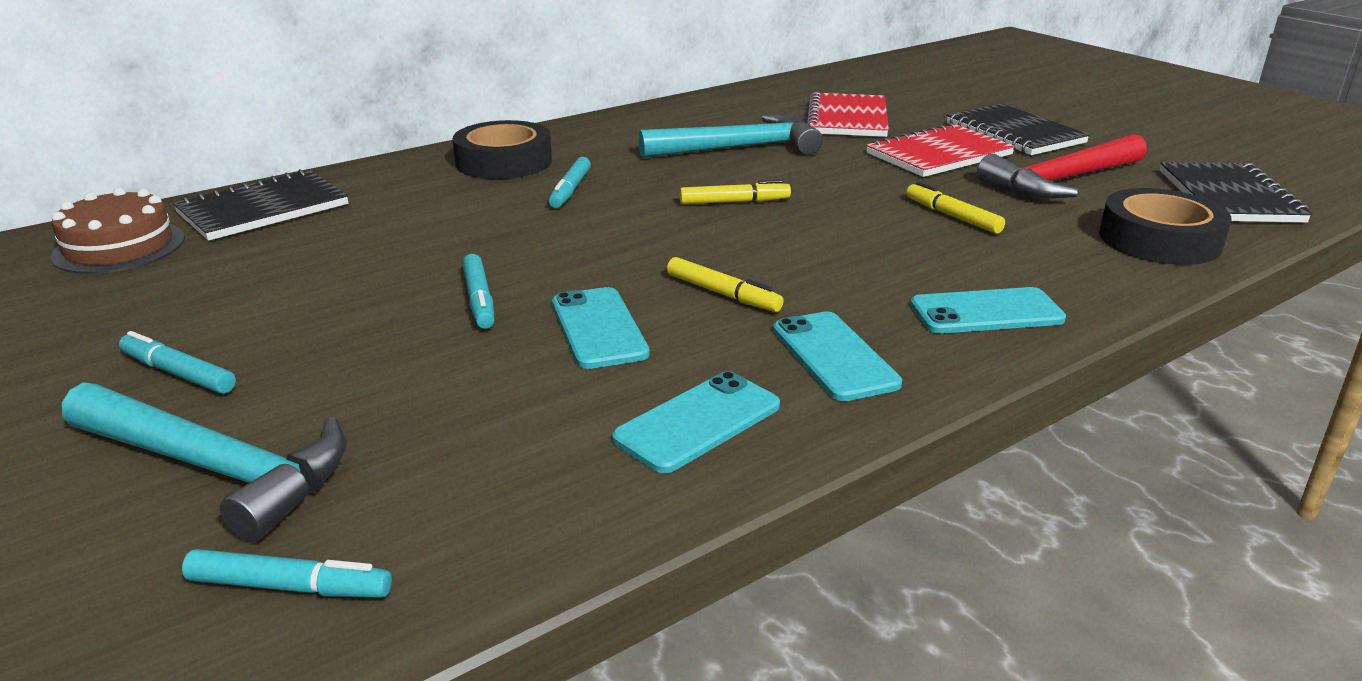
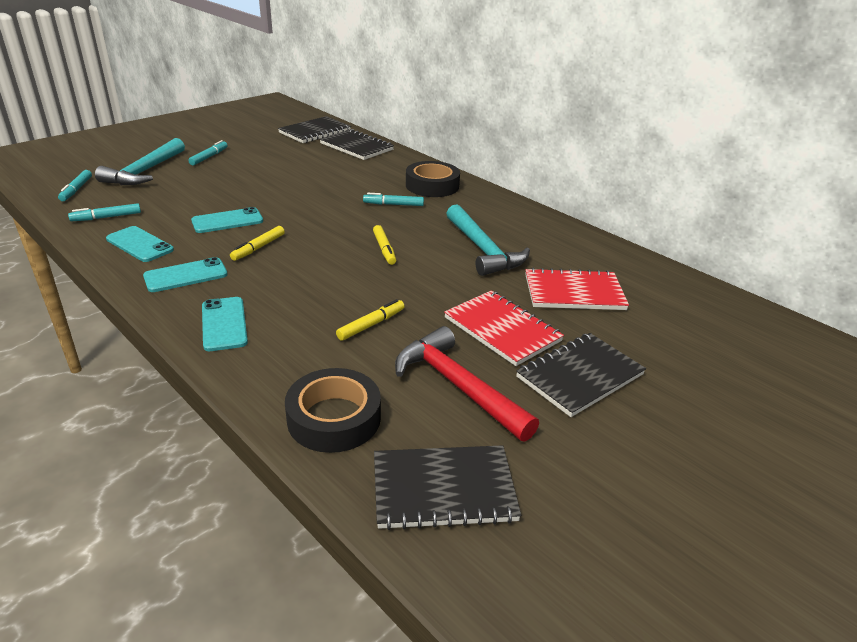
camera: 80 degrees right, 5 degrees up
(119, 247) = (315, 132): brown cake -> black notebook
(479, 300) = (260, 196): turquoise marker -> turquoise marker (106, 217)

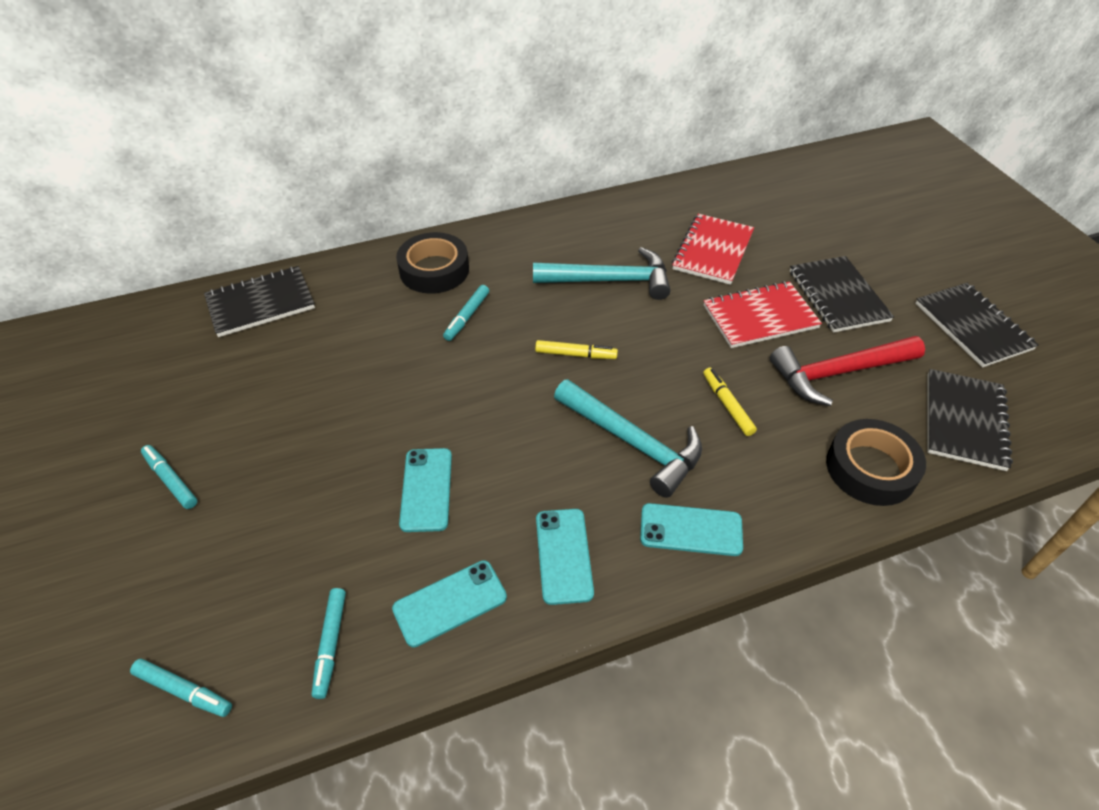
camera: 65 degrees left, 15 degrees up
(144, 172) = (171, 578): turquoise hammer -> turquoise hammer (633, 443)
(258, 248) = (521, 468): yellow marker -> none
(315, 132) = (165, 333): black notebook -> black notebook (972, 326)

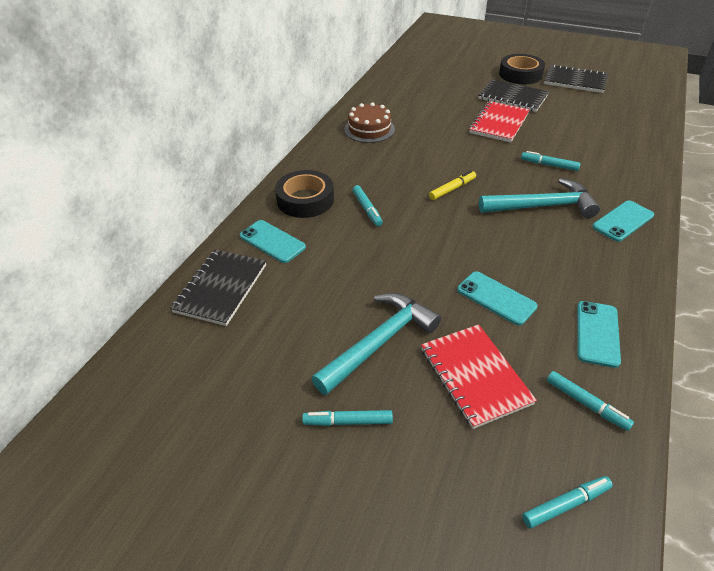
camera: 45 degrees left, 5 degrees down
(564, 555) = (601, 272): turquoise phone -> turquoise phone (272, 241)
(607, 234) = (369, 129): none -> brown cake
(610, 280) = (409, 148): turquoise hammer -> turquoise hammer (380, 342)
(712, 251) = (432, 109): red notebook -> red notebook (475, 376)
(727, 405) = (549, 165): yellow marker -> turquoise marker
(838, 373) = (564, 126): red hammer -> none
(871, 468) = (634, 152): black tape -> black tape (520, 74)
(964, 421) = (630, 115): black notebook -> none

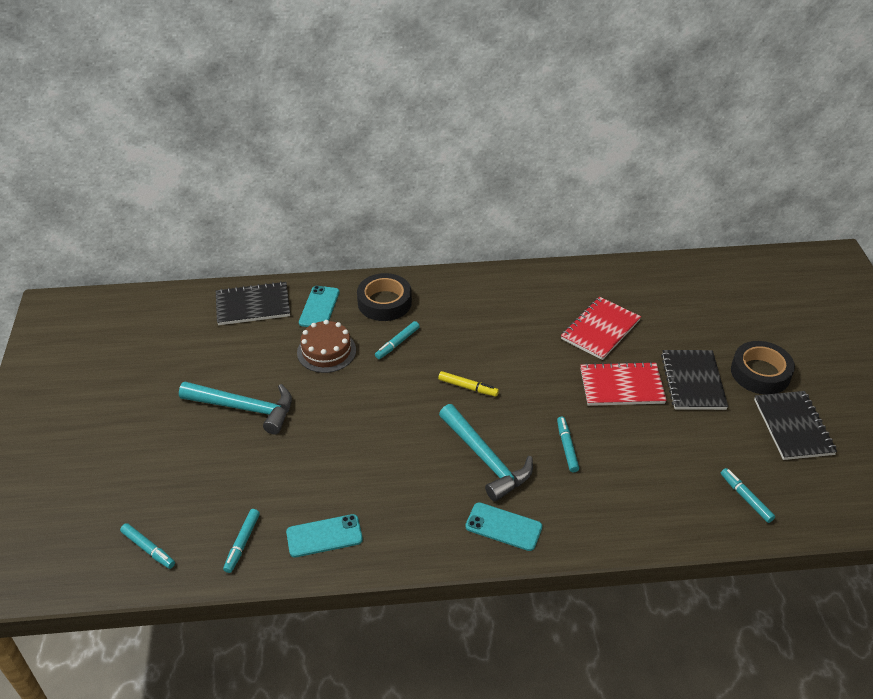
camera: 60 degrees right, 0 degrees up
(348, 421) = (166, 418): turquoise marker -> turquoise marker (745, 498)
(369, 129) = (527, 297): brown cake -> brown cake (326, 351)
(475, 376) = (238, 471): red notebook -> red notebook (600, 330)
(496, 298) = (331, 460): turquoise phone -> none

